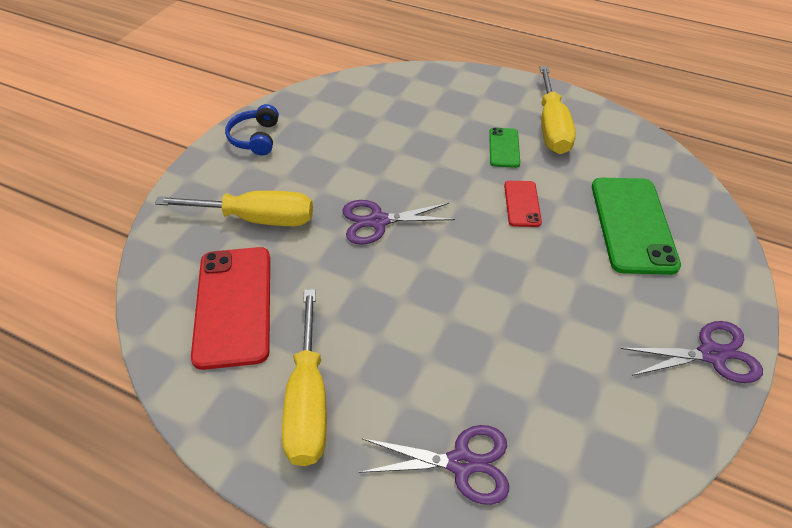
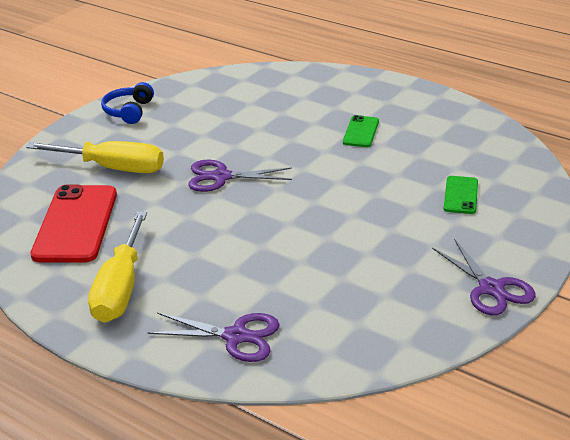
camera: 10 degrees right, 15 degrees down
(522, 204) = (360, 173): red phone -> none
(551, 127) = (414, 119): yellow screwdriver -> none
(632, 225) = (461, 195): green phone -> green phone, size x0.51
(711, 354) = (491, 288): purple scissors -> purple scissors turned 60 degrees clockwise

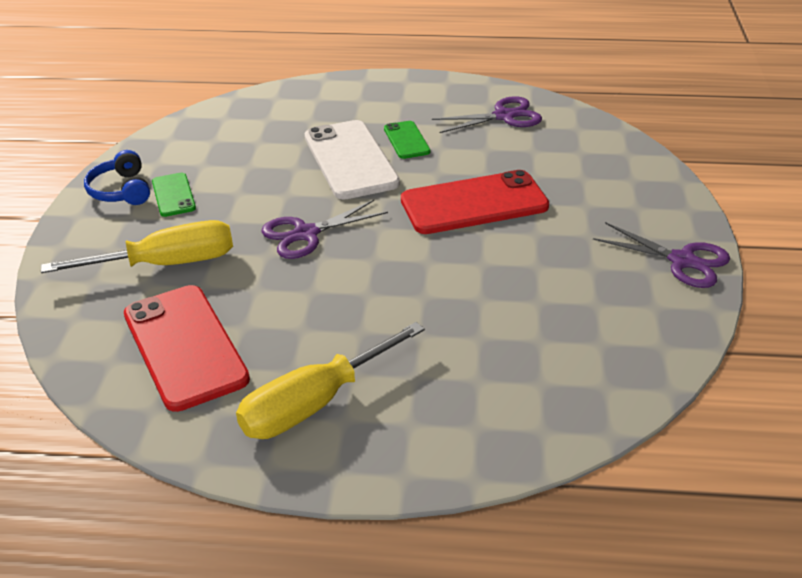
camera: 30 degrees left, 5 degrees up
(120, 288) = (314, 403): yellow screwdriver -> yellow screwdriver turned 75 degrees clockwise
(236, 336) = (496, 407): purple scissors -> purple scissors (504, 116)
(304, 134) = (350, 160): none -> white phone
(365, 193) = (474, 203): none -> red phone
(461, 195) = (565, 177): green phone -> green phone (173, 195)

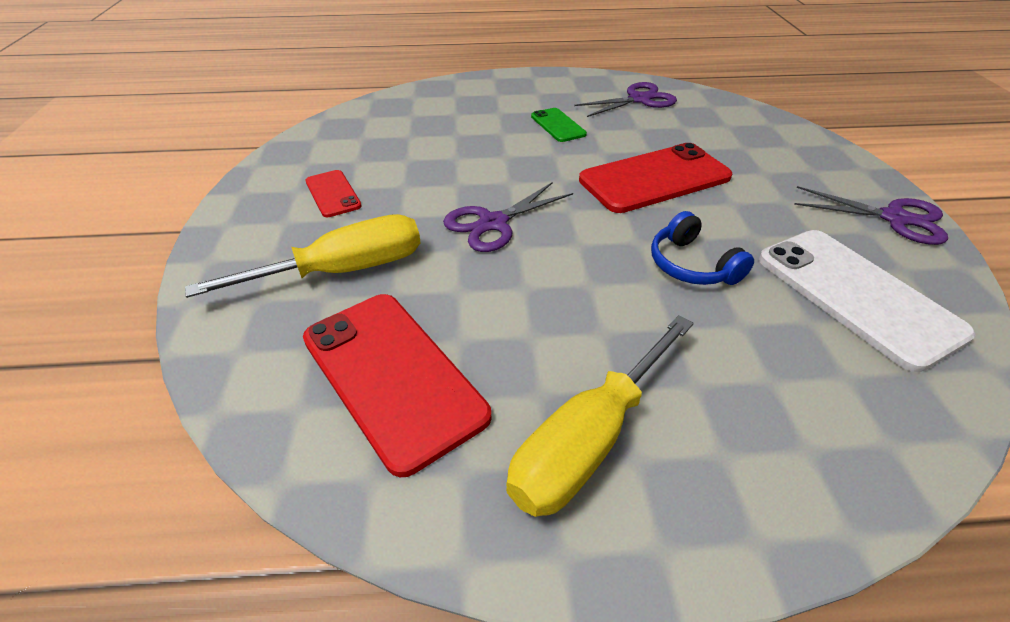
camera: 10 degrees left, 5 degrees up
(121, 190) = (272, 193): blue headphones -> blue headphones (691, 265)
(173, 195) = (333, 194): green phone -> red phone
(350, 160) = (510, 146): white phone -> white phone (856, 295)

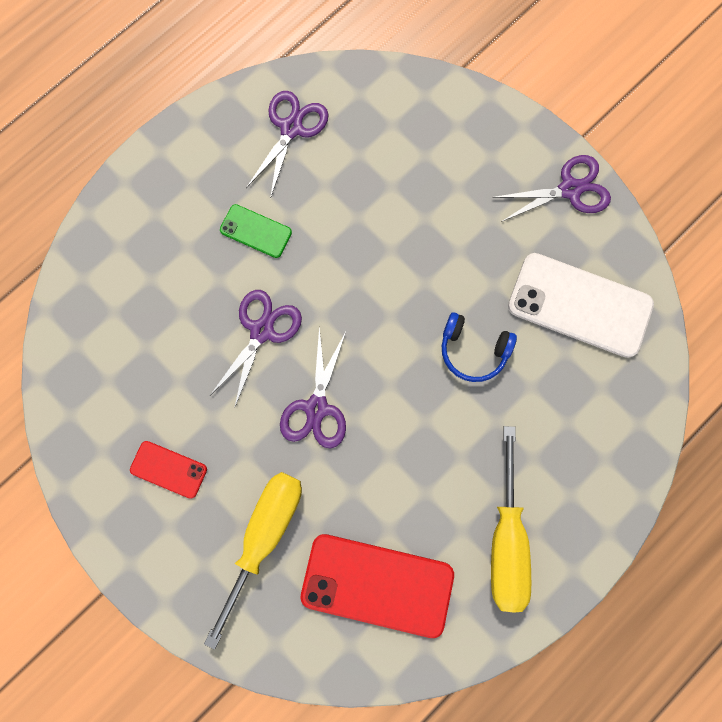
camera: 40 degrees left, 35 degrees up
(502, 166) = (262, 331): none -> purple scissors
(654, 179) = (387, 259): red phone -> none

